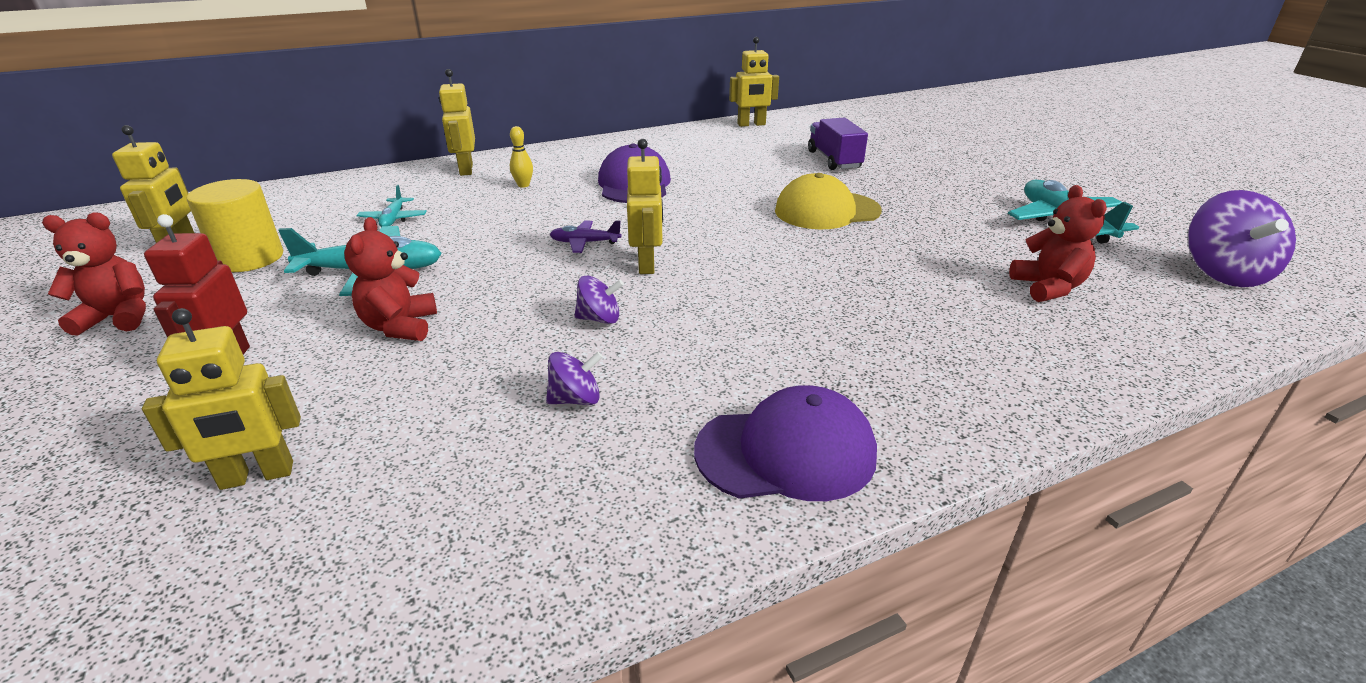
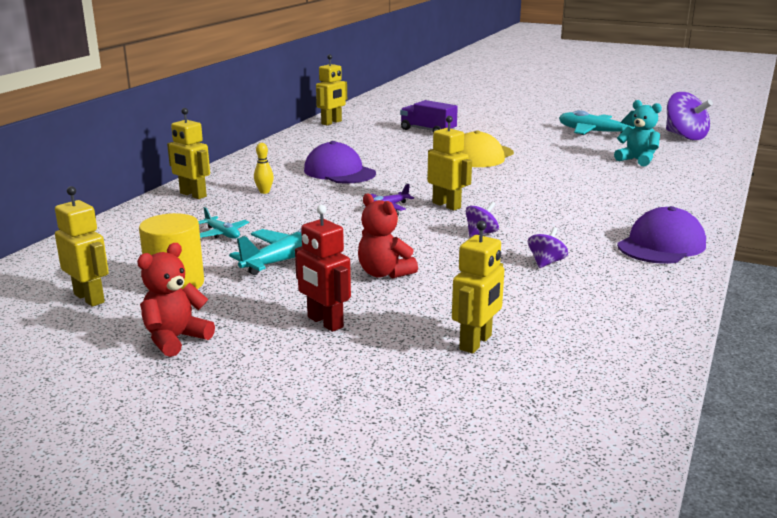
camera: 40 degrees left, 10 degrees down
(1047, 288) = (637, 160): red teddy bear -> turquoise teddy bear

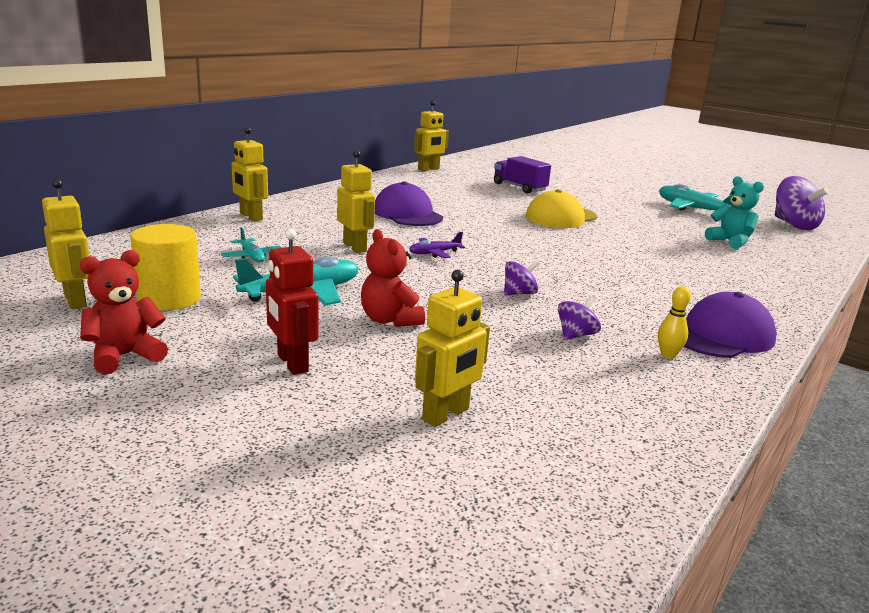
camera: 10 degrees right, 0 degrees up
(264, 192) = (321, 223): yellow bowling pin -> yellow bowling pin (668, 355)
(446, 205) = (498, 260): yellow robot -> yellow robot (355, 247)

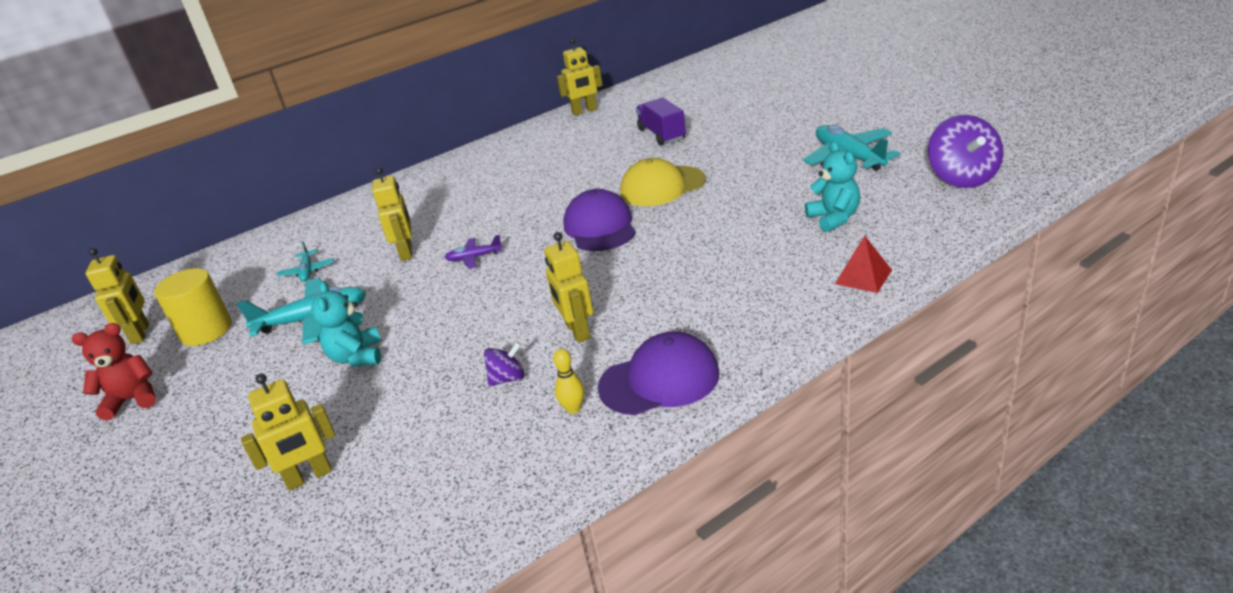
camera: 25 degrees right, 10 degrees up
(250, 217) = (347, 211): yellow robot -> yellow robot (577, 331)
(292, 363) = (240, 411): red robot -> none
(390, 320) = (357, 357): red teddy bear -> turquoise teddy bear
(407, 214) = (498, 195): purple cap -> purple cap (600, 227)
(519, 293) = (506, 317): purple spinning top -> none
(799, 275) = (863, 277): none -> red pyramid

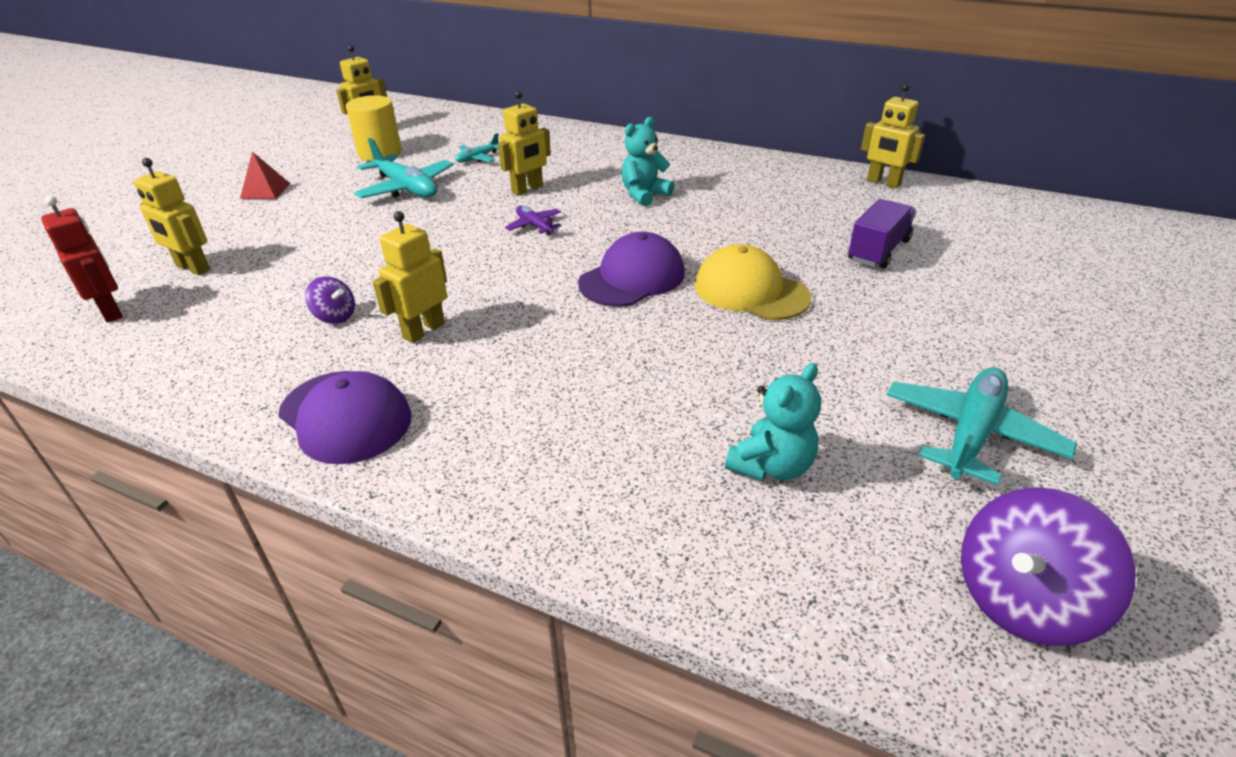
camera: 55 degrees right, 5 degrees up
(132, 400) = (288, 162): red teddy bear -> none
(338, 541) = (111, 311): none -> red robot
(357, 357) = (356, 228): turquoise teddy bear -> turquoise teddy bear (644, 195)
(573, 409) = (290, 373): yellow bowling pin -> none
(863, 277) = (627, 540): red pyramid -> red pyramid (265, 191)

